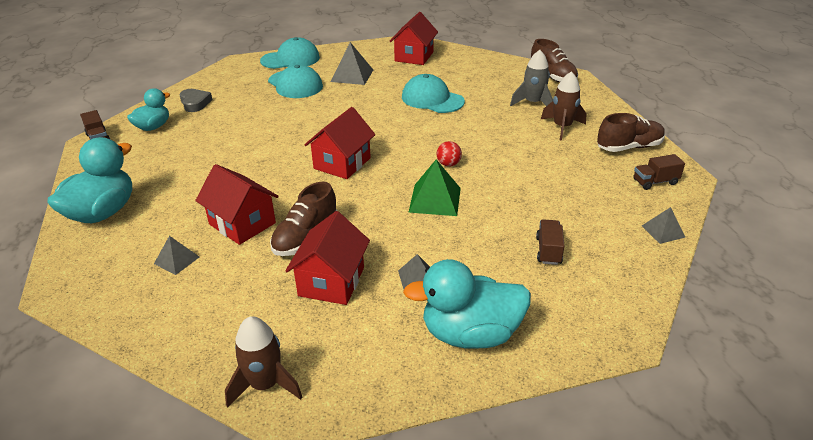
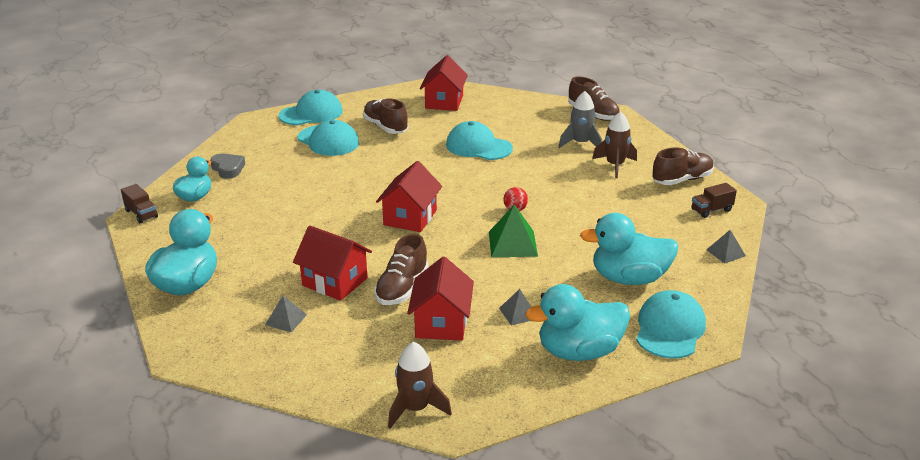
camera: 10 degrees left, 5 degrees down
(352, 75) = (385, 127): grey pyramid -> brown shoe
(548, 251) = (629, 278): brown truck -> turquoise duck
(581, 317) = (669, 329): none -> turquoise cap

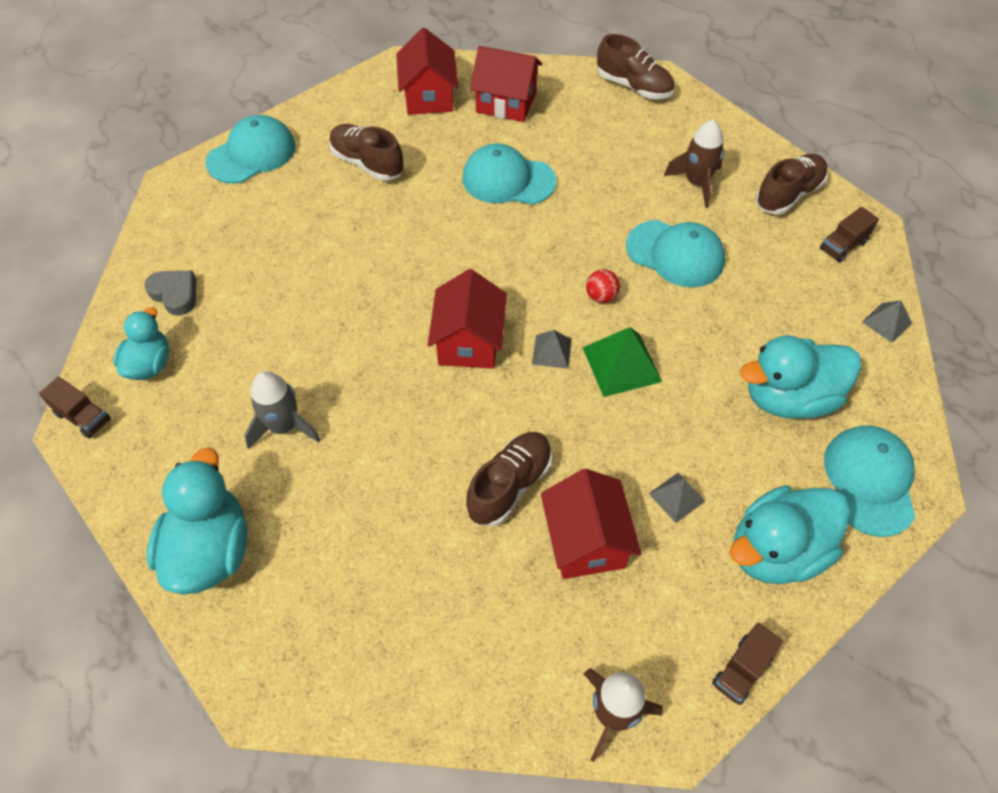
camera: 15 degrees left, 25 degrees up
(286, 319) = (376, 587): grey pyramid -> grey pyramid (552, 351)
(328, 141) = (297, 207): turquoise cap -> turquoise cap (675, 254)
(335, 282) = (415, 494): red house -> red house (506, 103)
(402, 288) = (509, 485): brown shoe -> brown shoe turned 150 degrees counterclockwise
(521, 404) = (741, 670): none -> brown truck
(580, 143) = (638, 148): grey rocket -> grey rocket (284, 427)

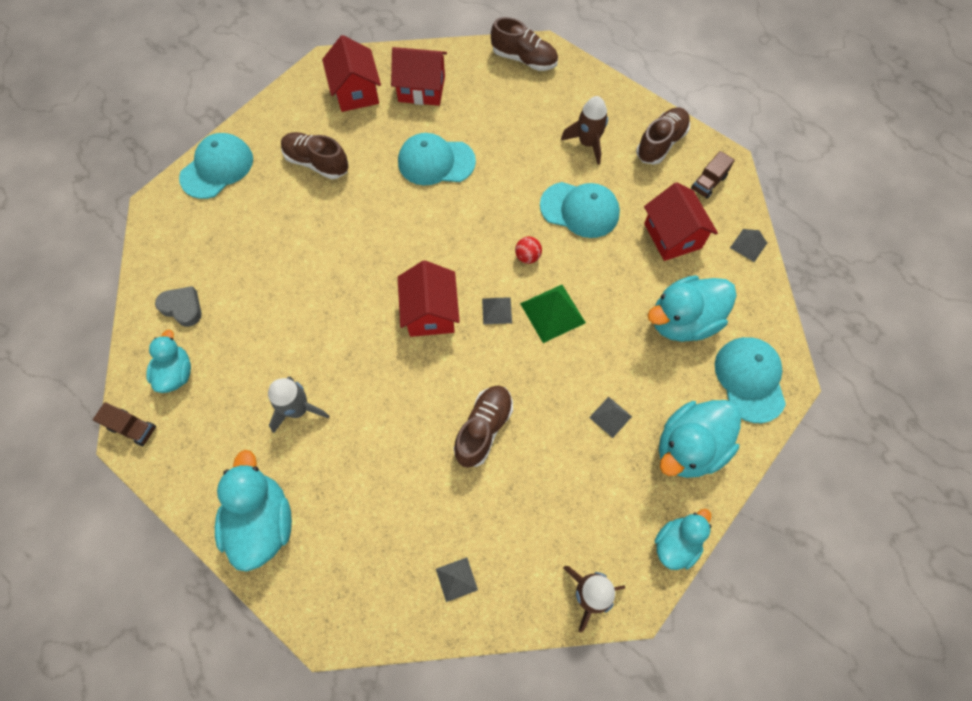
camera: 10 degrees left, 10 degrees up
(440, 663) = (456, 579): none -> grey pyramid
(586, 541) = (548, 464): red house -> red house (672, 236)
(741, 670) = (676, 543): brown truck -> turquoise duck

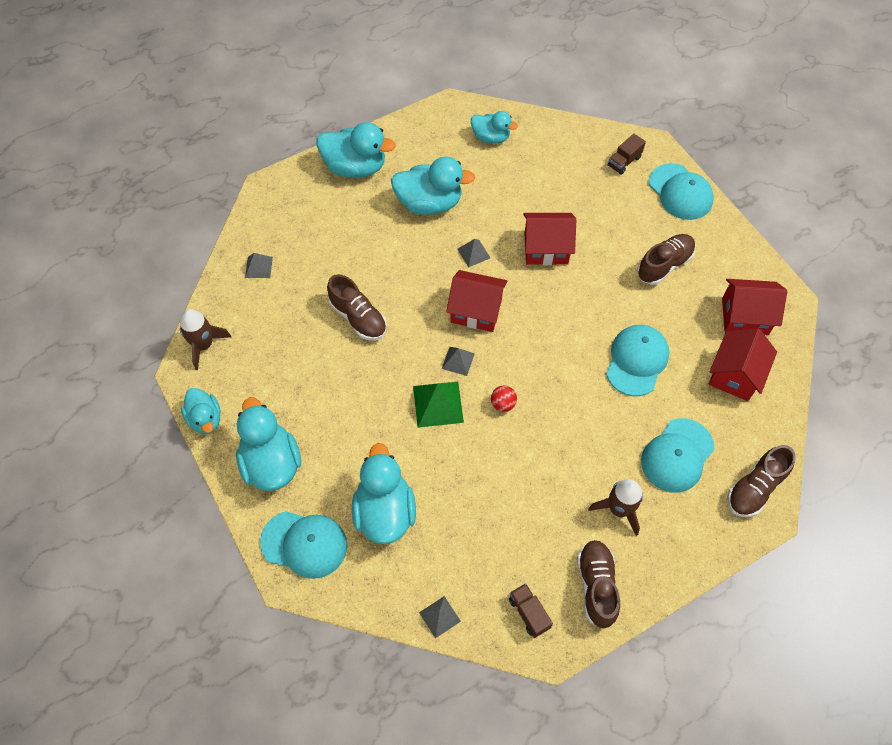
camera: 110 degrees right, 5 degrees down
(133, 428) = (458, 108): brown truck -> brown truck (624, 161)
(182, 308) = (546, 149): grey heart -> none
(298, 409) = (429, 203): grey rocket -> turquoise duck
(580, 210) = (538, 469): turquoise cap -> turquoise cap (677, 455)
(610, 417) = (325, 413): grey pyramid -> grey pyramid (473, 253)
(660, 143) = (596, 586): brown shoe -> brown shoe turned 150 degrees counterclockwise
(672, 236) = (478, 545): red house -> red house (546, 248)

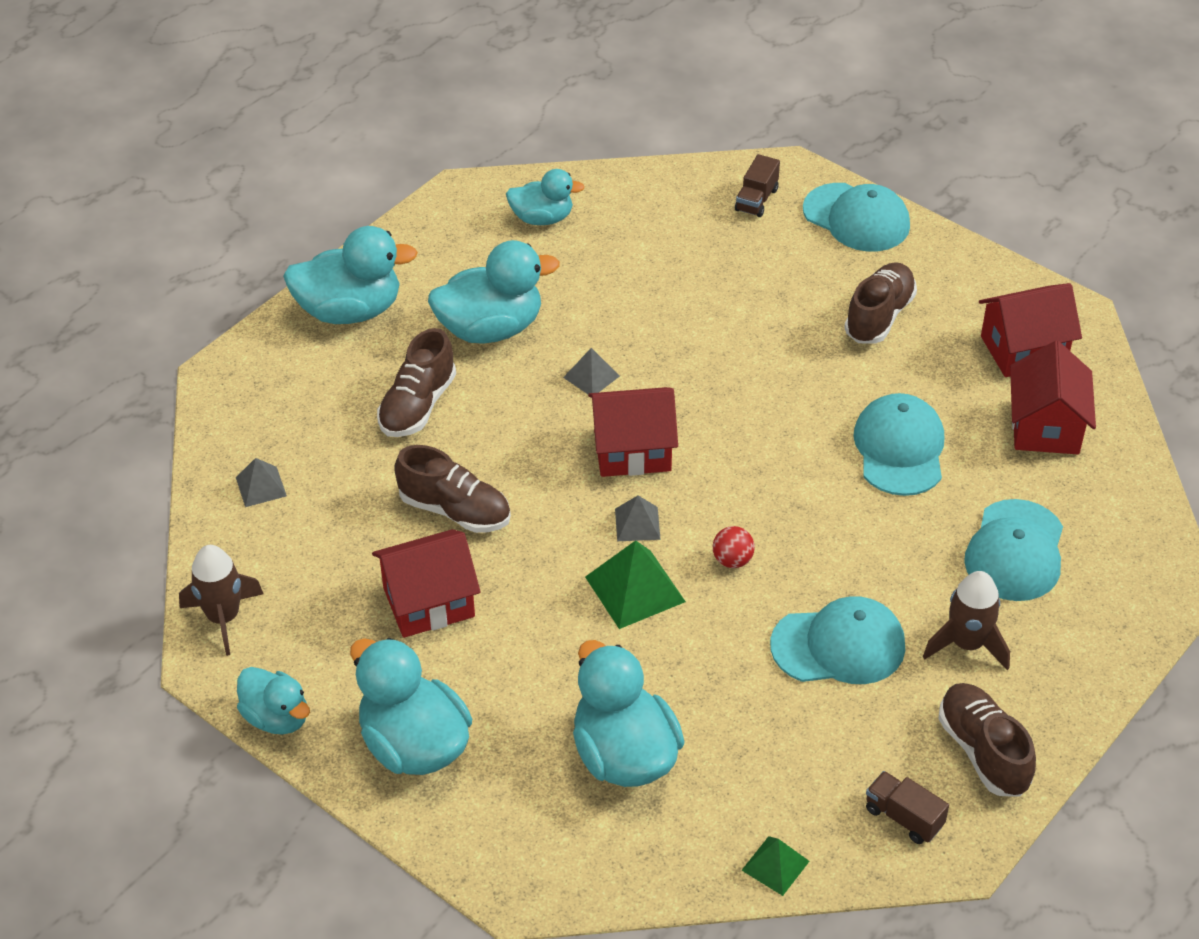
camera: 20 degrees left, 15 degrees down
(304, 544) = (521, 837): turquoise cap -> turquoise cap (838, 645)
(439, 616) = (775, 865): grey pyramid -> green pyramid
(546, 248) = (697, 341): red house -> red house (429, 602)
(755, 488) = (1142, 559): brown shoe -> brown shoe (418, 406)

